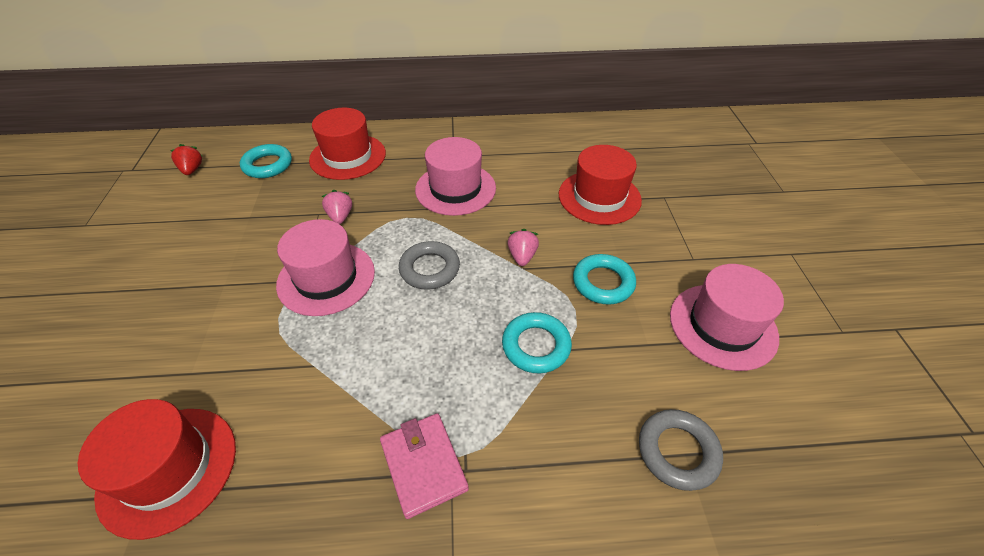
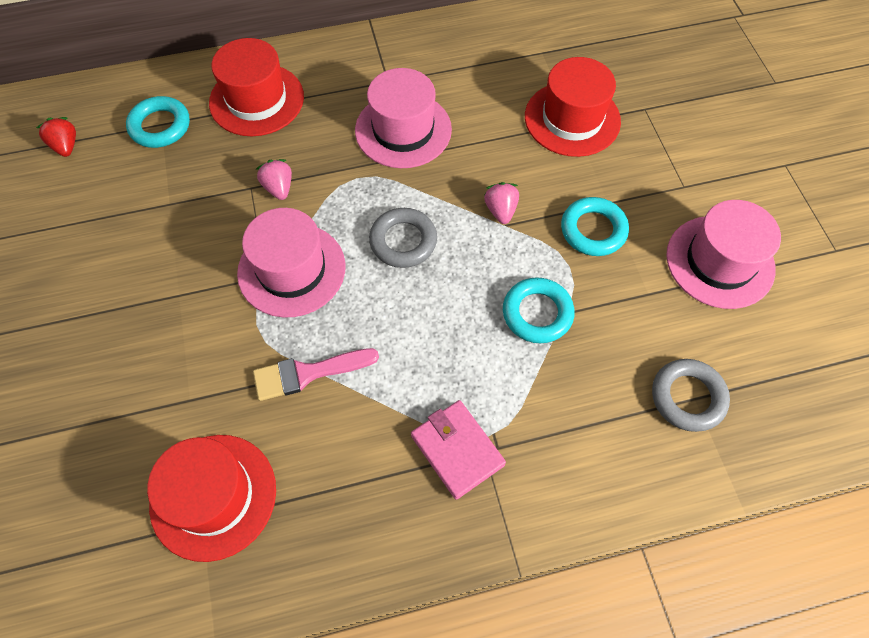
camera: 10 degrees left, 15 degrees up
(305, 366) = (307, 373): none -> pink brush

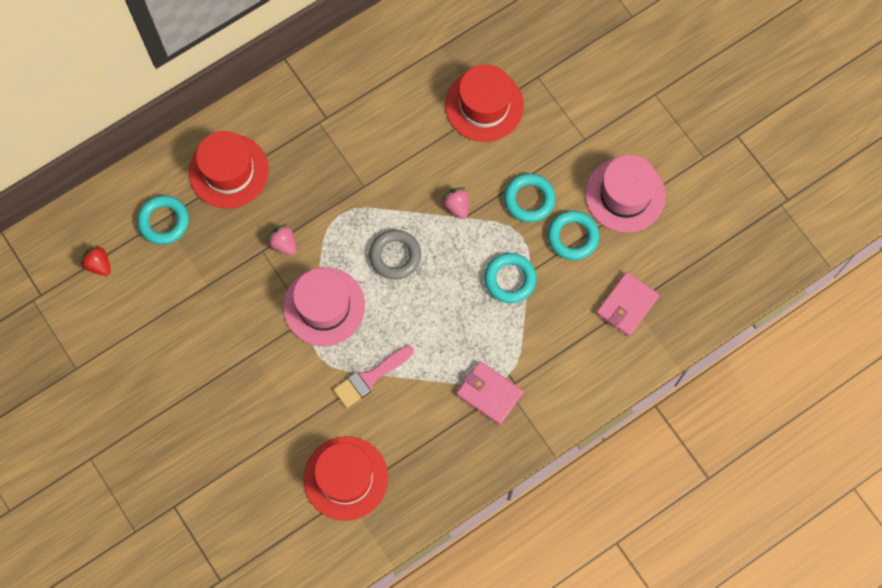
camera: 20 degrees left, 10 degrees up
(403, 130) = (357, 160): pink hat -> none
(636, 289) = (572, 237): none -> turquoise ring
(687, 397) = (627, 305): grey ring -> pink wallet

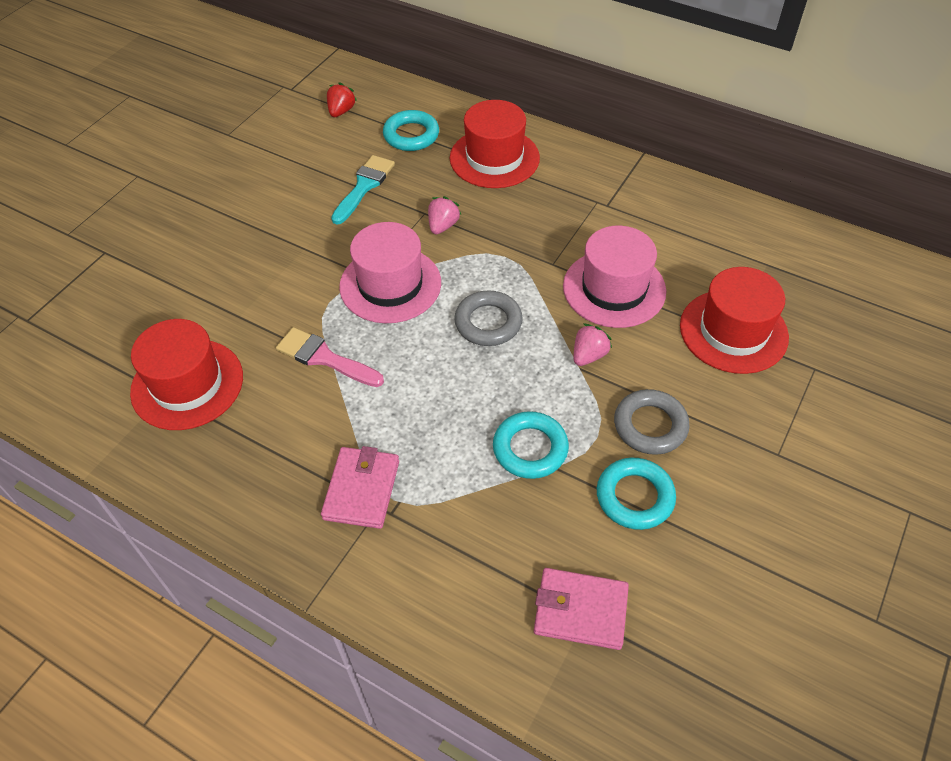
camera: 65 degrees right, 20 degrees down
(206, 283) = (364, 186): none -> turquoise brush
(529, 199) = (650, 426): turquoise ring -> grey ring
(625, 195) = (739, 536): pink hat -> pink hat (614, 288)

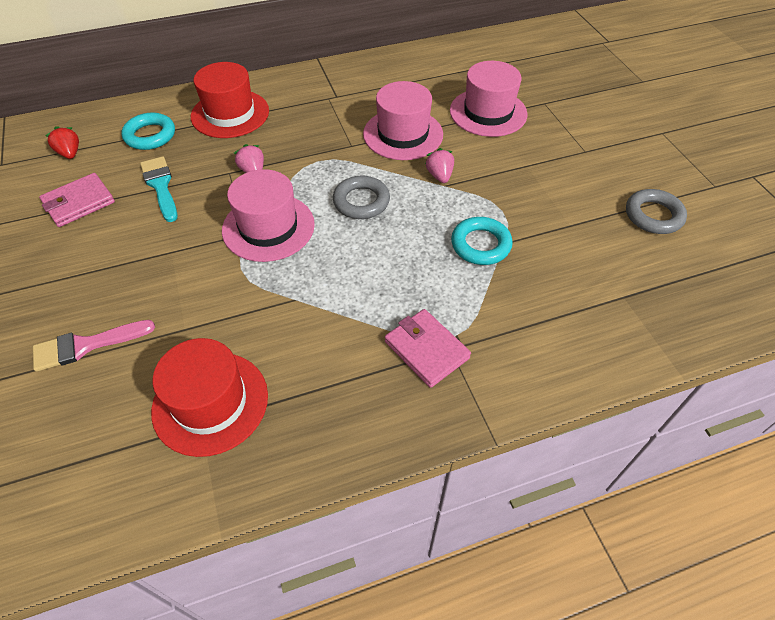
camera: 50 degrees left, 0 degrees up
(324, 358) = (288, 301): pink brush -> pink brush (86, 345)
(580, 610) = (617, 296): pink wallet -> pink wallet (79, 203)
(634, 497) = (560, 222): turquoise ring -> none
(650, 426) = (517, 184): grey ring -> grey ring (653, 215)
(733, 331) = (488, 112): red hat -> pink hat

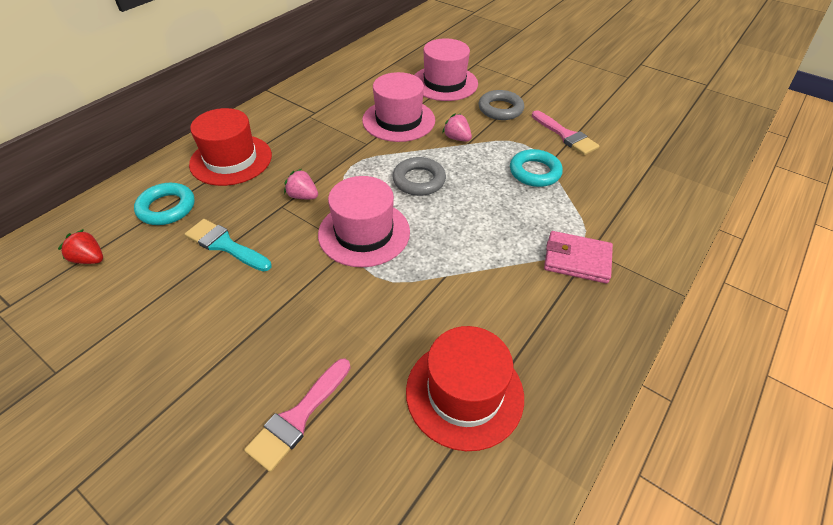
camera: 35 degrees left, 5 degrees down
(79, 203) = (150, 298): pink wallet -> none
(558, 222) = (566, 135): none -> pink brush
(653, 215) = (615, 108): grey ring -> grey ring (500, 109)

